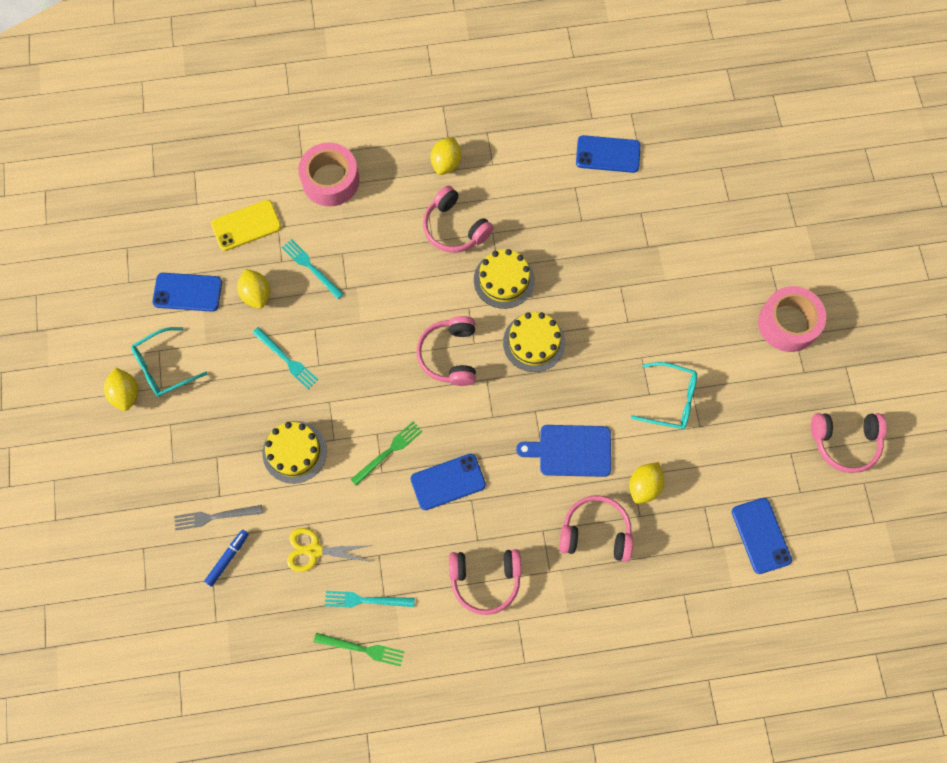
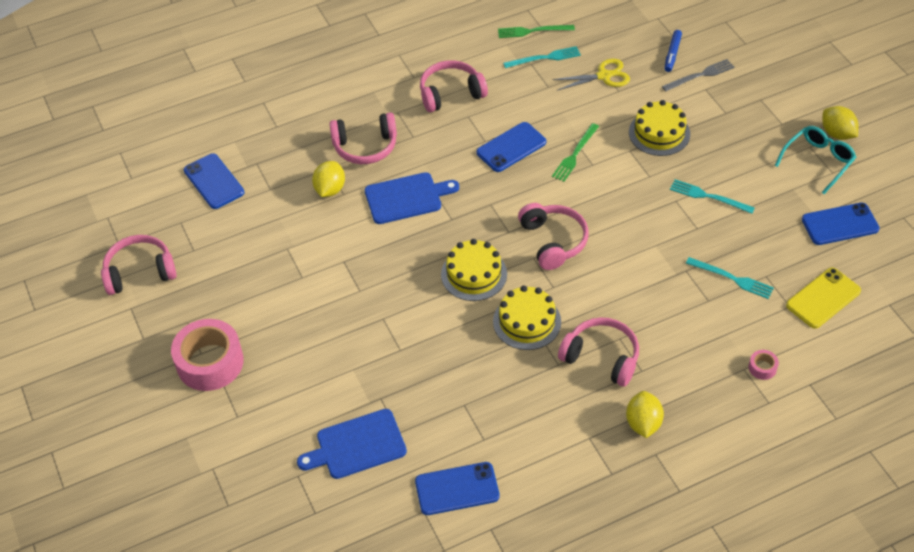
camera: 165 degrees right, 20 degrees down
(256, 294) = (771, 240): yellow lemon -> none
(330, 180) = (762, 368): pink tape -> pink tape, size x0.41
(670, 400) = (321, 262): turquoise glasses -> none
(676, 211) = (357, 445): none -> blue cutting board

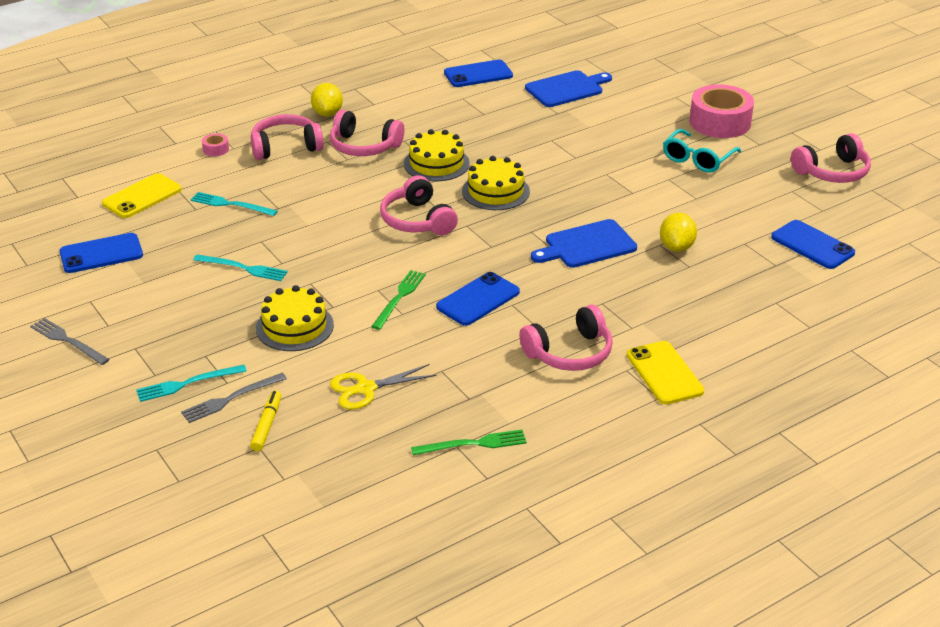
camera: 170 degrees right, 15 degrees down
(365, 146) = (655, 288): pink headphones -> pink headphones (285, 147)
(388, 72) = (664, 373): none -> yellow phone
(544, 58) = (450, 407): turquoise fork -> turquoise fork (187, 383)
(672, 54) = (267, 425): blue marker -> yellow marker
(818, 161) = (103, 310): turquoise glasses -> turquoise glasses (697, 159)
(837, 134) = (67, 341): yellow lemon -> grey fork

